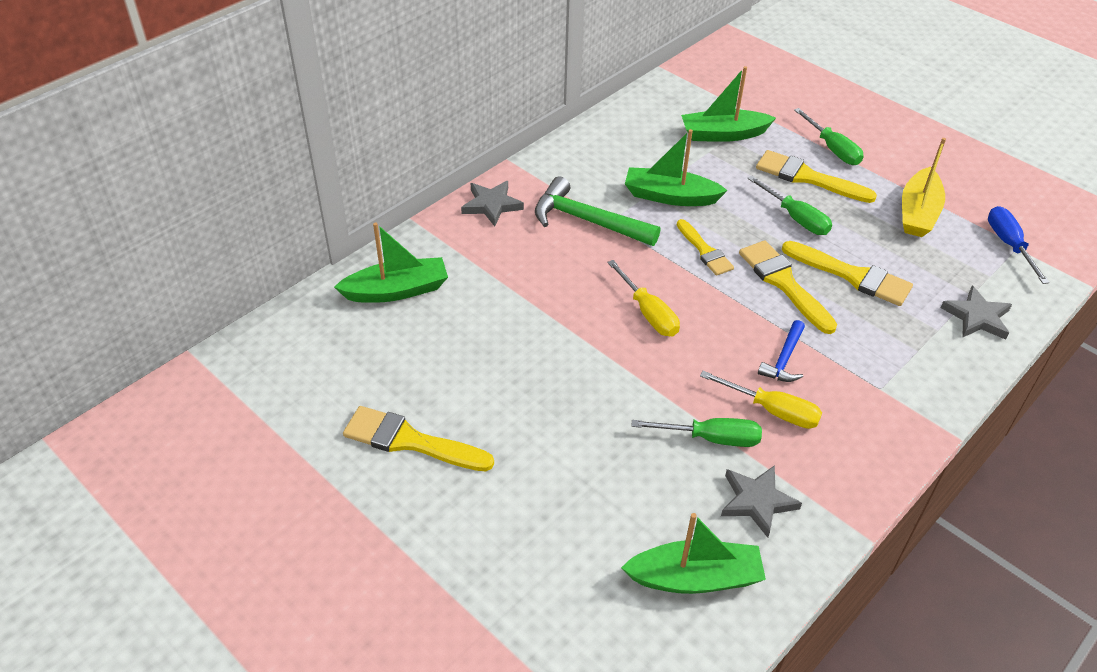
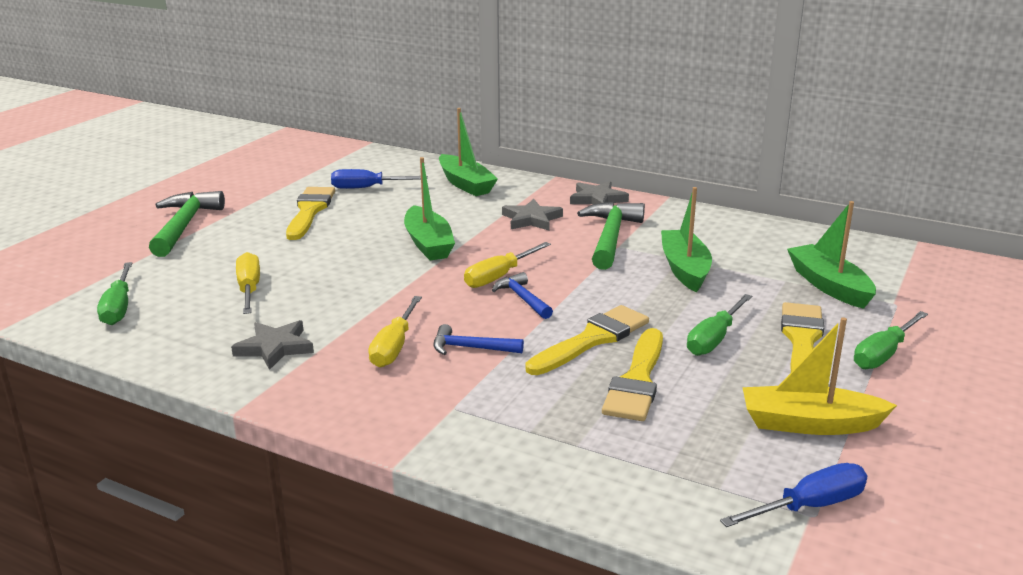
camera: 75 degrees right, 20 degrees down
(361, 377) = (367, 188): none -> blue screwdriver
(397, 579) = (184, 226): none -> green hammer
(616, 516) = (249, 289): none -> yellow screwdriver
(695, 578) = (187, 327): green boat -> green boat (428, 244)
(698, 307) = (522, 298): none -> blue hammer
(704, 250) = (612, 294): yellow brush -> none
(711, 438) = (347, 320): green screwdriver -> green screwdriver (119, 307)
(977, 317) = (622, 476): grey star -> grey star (531, 219)

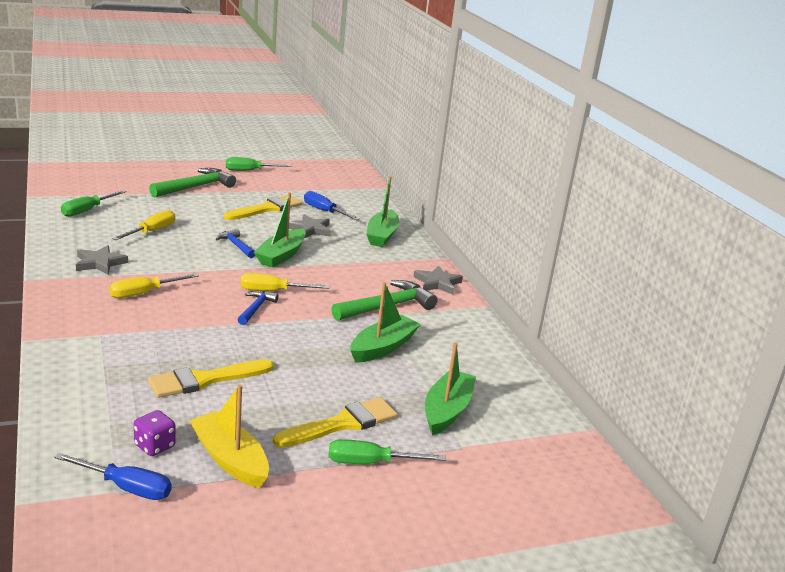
camera: 40 degrees right, 0 degrees up
(471, 348) = (173, 315): blue hammer -> blue hammer (236, 245)
(531, 219) = (368, 273): grey star -> grey star (310, 229)
(591, 340) = (235, 348): yellow brush -> none
(714, 339) = (297, 389): green screwdriver -> green screwdriver (250, 171)
(741, 459) = (154, 446): none -> purple dice

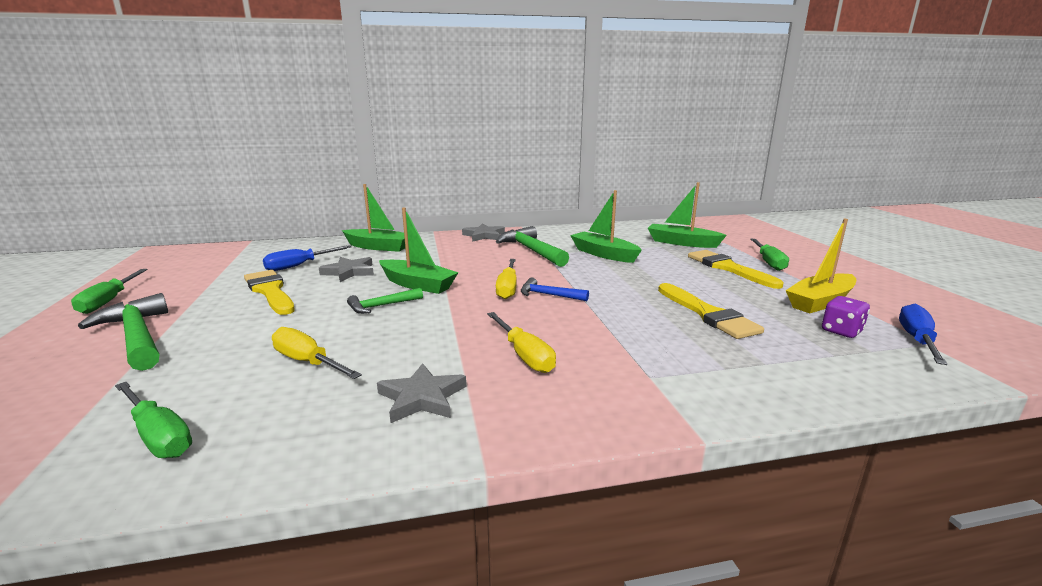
camera: 80 degrees left, 5 degrees down
(236, 245) = (381, 306): blue hammer -> green hammer

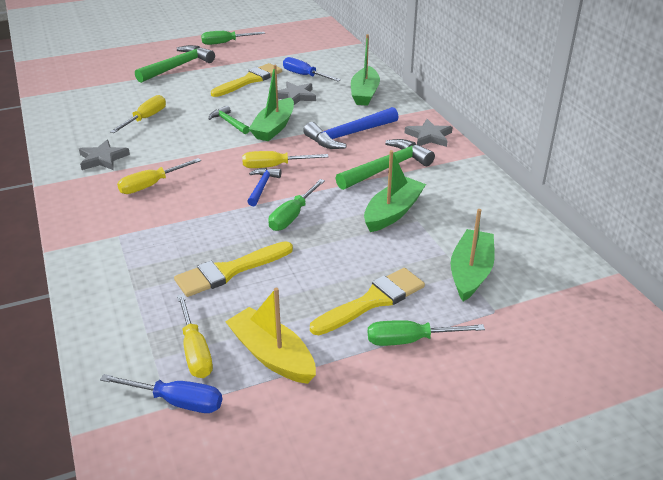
camera: 80 degrees right, 15 degrees up
(158, 436) = (80, 105): green screwdriver -> green screwdriver (292, 216)
(462, 258) = (348, 135): none -> blue hammer
(841, 331) = (195, 351): purple dice -> yellow screwdriver

